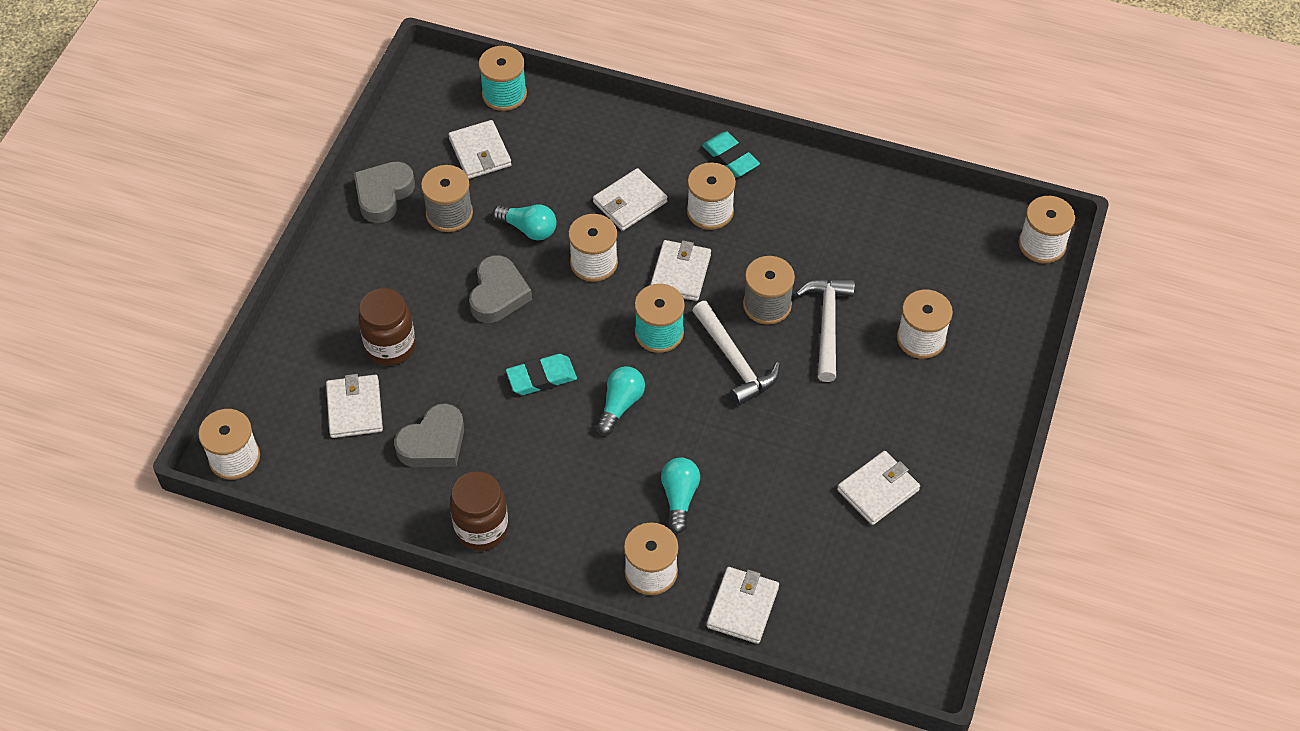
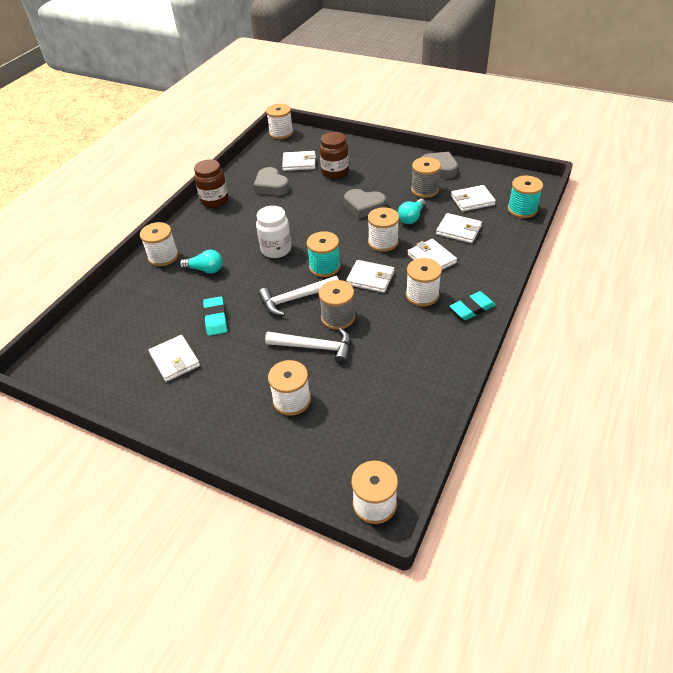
camera: 100 degrees right, 10 degrees down
(541, 377) = (303, 221): turquoise eraser -> turquoise eraser (215, 318)
(620, 405) = (276, 249): turquoise light bulb -> white jar
(742, 607) = (124, 290): white wallet -> white wallet (458, 230)

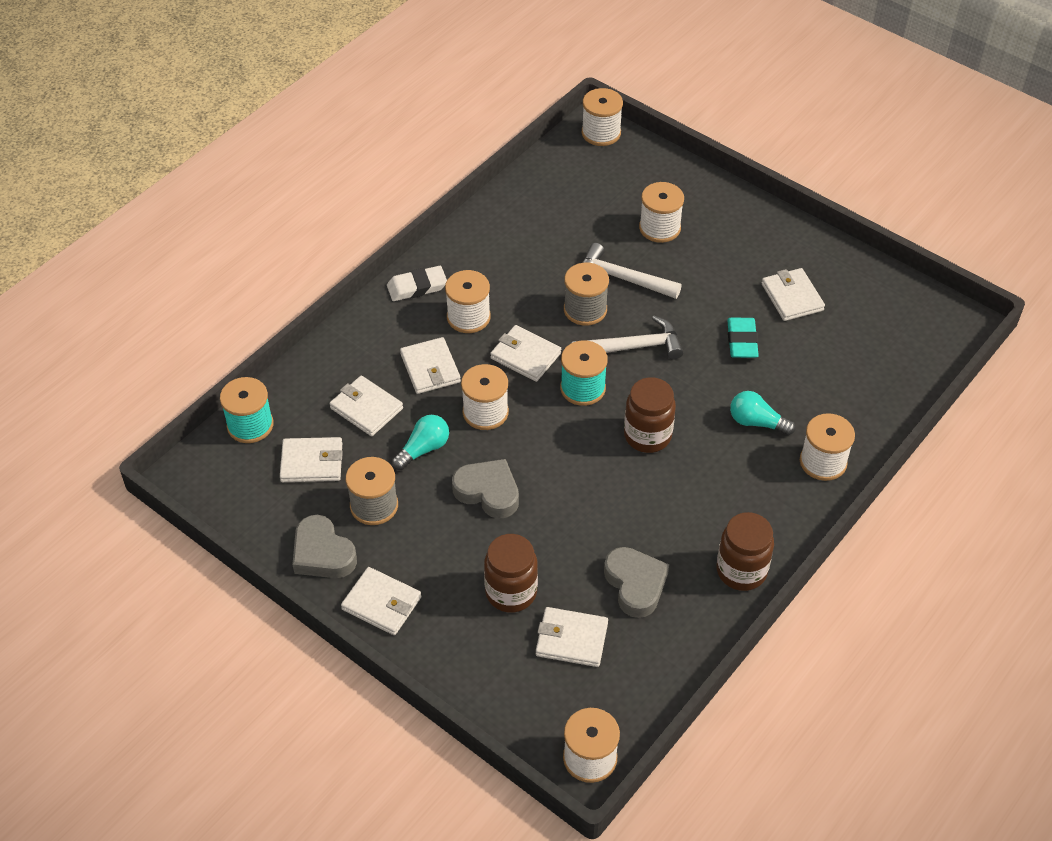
camera: 170 degrees left, 5 degrees up
(276, 249) = (647, 436): white jar -> brown jar
(398, 158) = (381, 603): none -> white wallet
(472, 308) = (417, 287): turquoise eraser -> white eraser

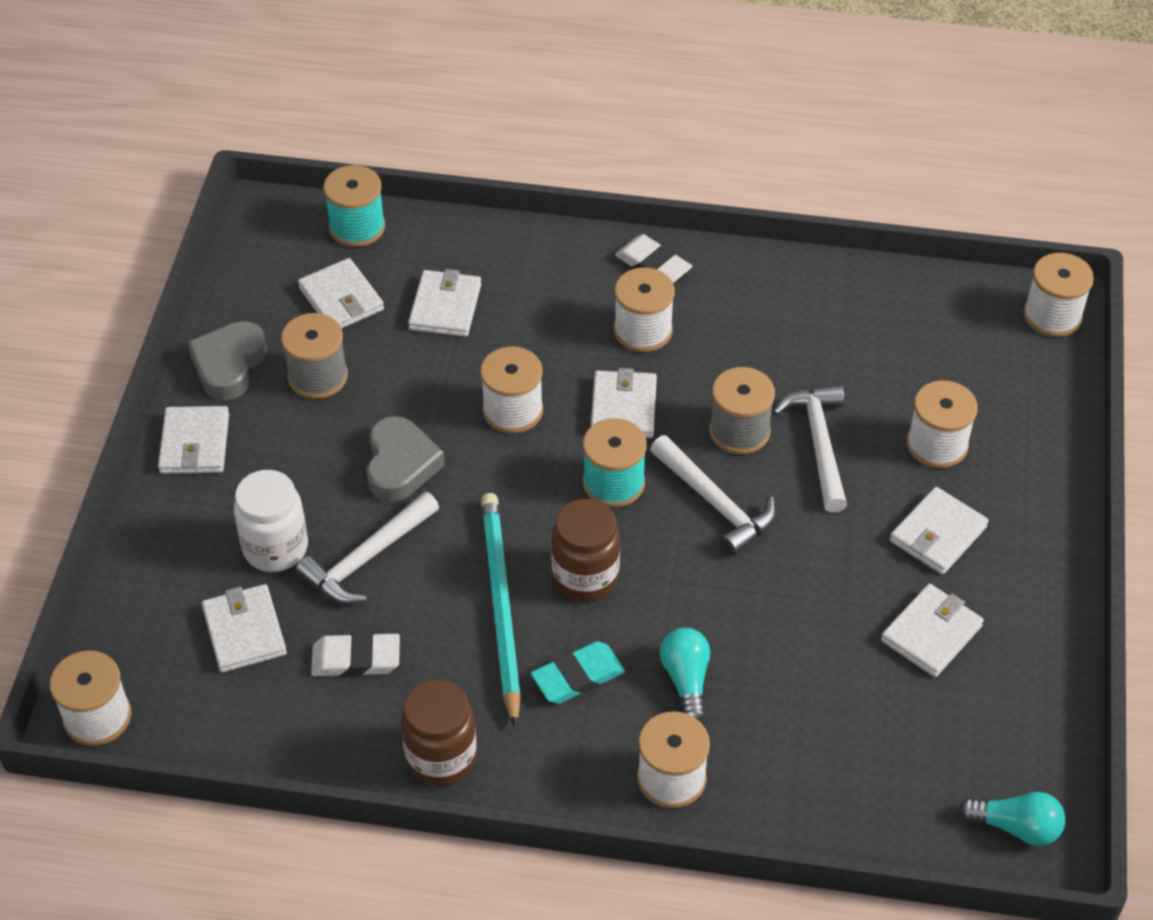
camera: 60 degrees right, 0 degrees up
(423, 449) = (422, 381): turquoise light bulb -> turquoise light bulb (1016, 827)
(430, 368) = (541, 333): white wallet -> white wallet (938, 534)
(511, 592) = (275, 548): brown jar -> white jar
(555, 544) = (367, 558): none -> white hammer
(635, 584) = (356, 659): grey heart -> white eraser
(642, 489) = (500, 606): none -> turquoise pencil
(742, 341) = (811, 610): turquoise eraser -> turquoise eraser (578, 677)

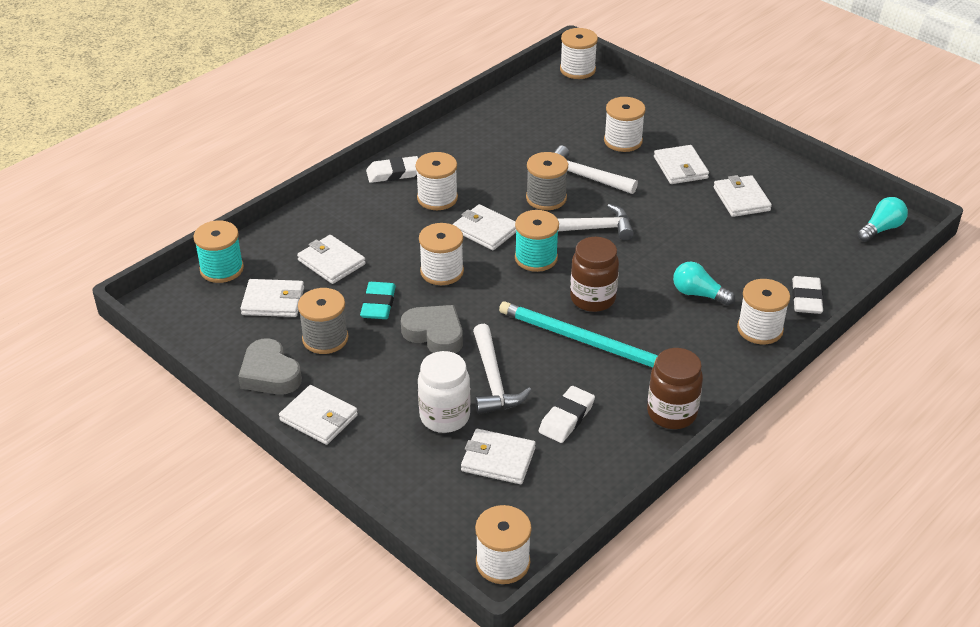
camera: 55 degrees left, 10 degrees down
(578, 677) = (660, 333): turquoise eraser -> turquoise eraser (378, 304)
(778, 803) = (806, 299): none -> white eraser

